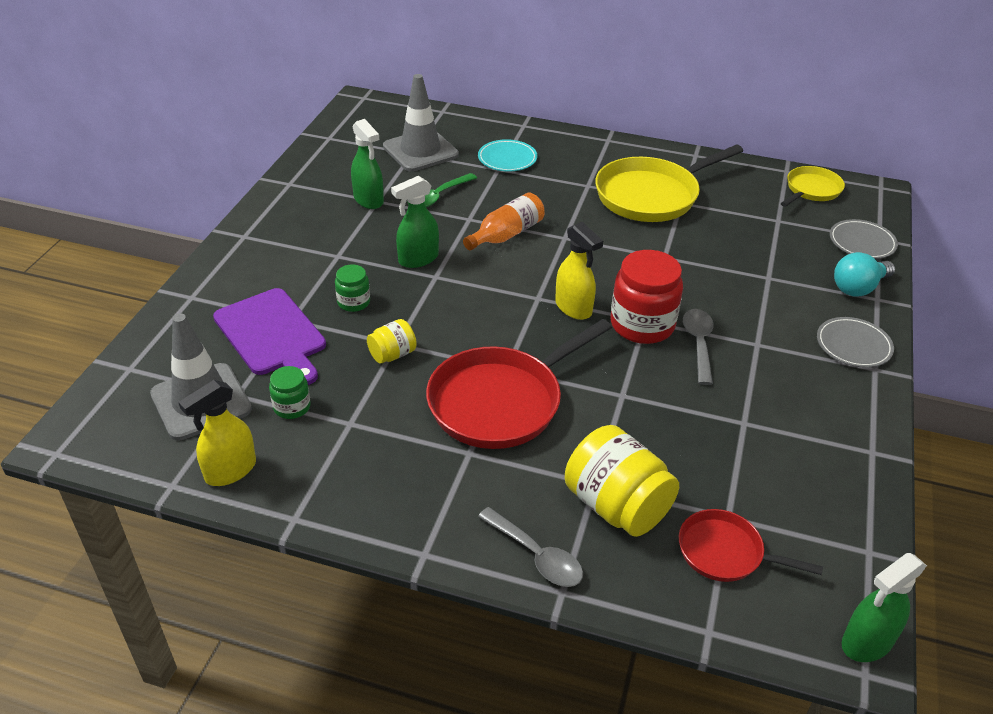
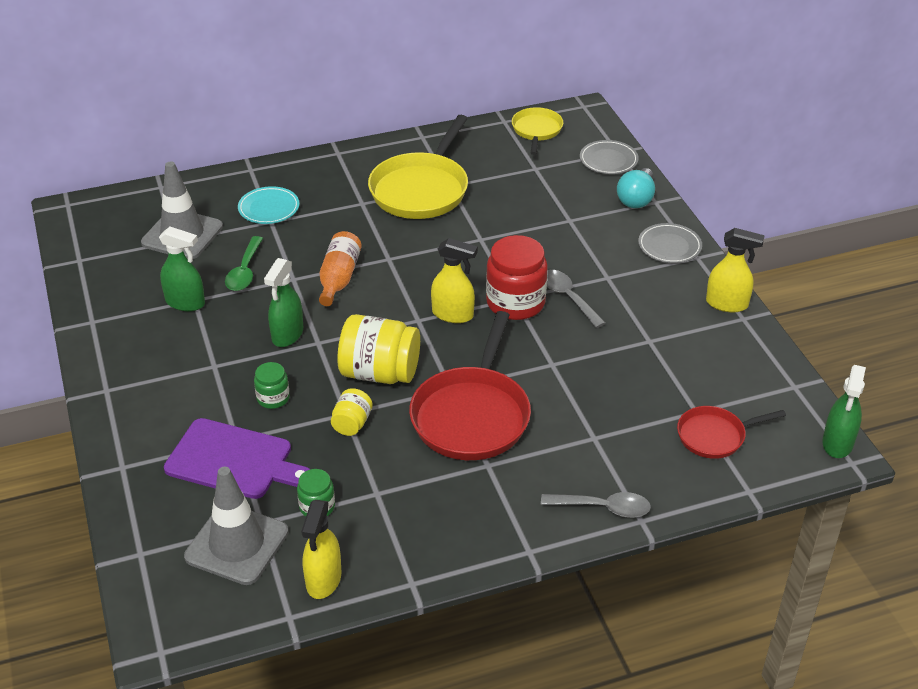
camera: 35 degrees left, 0 degrees up
(617, 506) = (622, 444): yellow jar -> yellow jar (380, 373)
(867, 429) = (727, 304): none -> yellow spray bottle

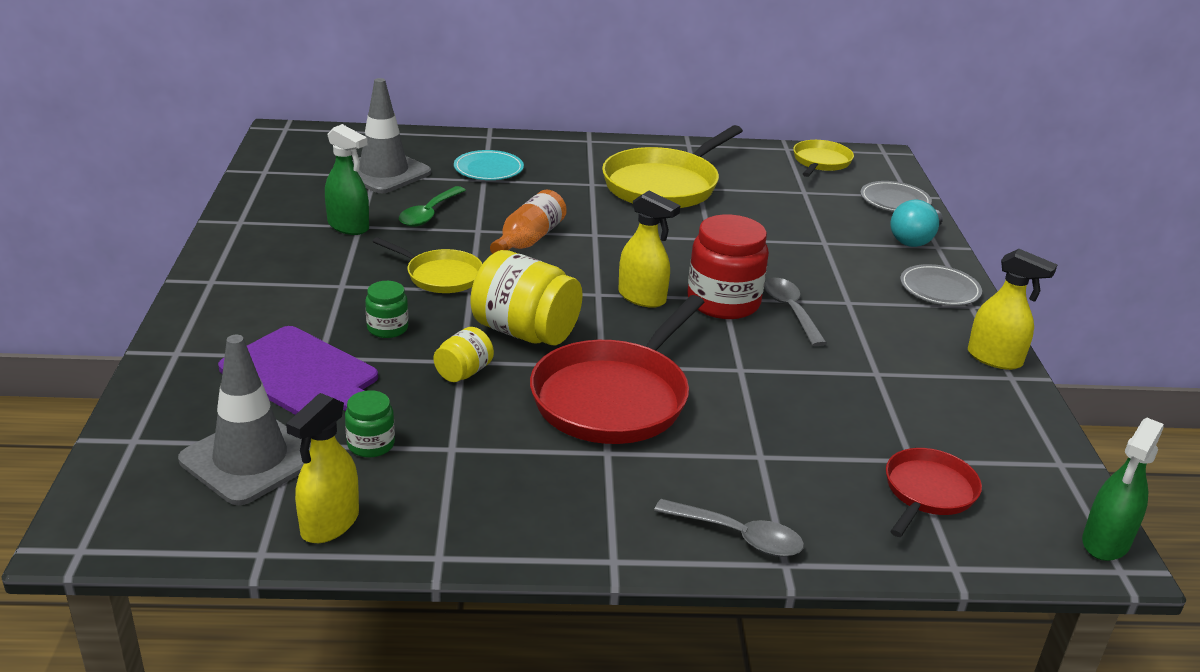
camera: 15 degrees right, 10 degrees down
(287, 335) = (440, 276): green spray bottle -> yellow pan
(715, 436) = (928, 492): red pan -> red pan turned 120 degrees clockwise

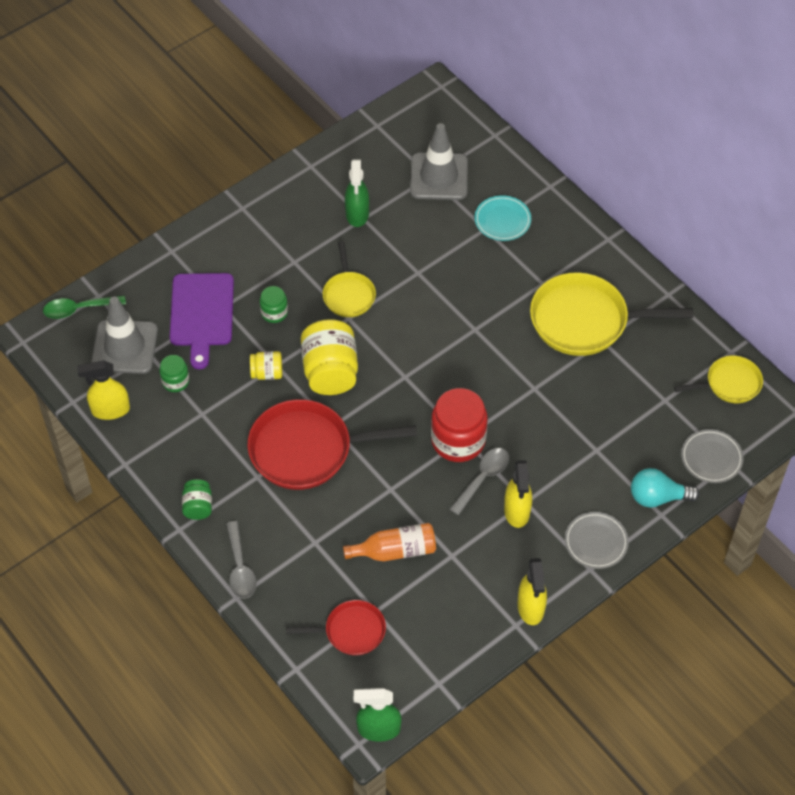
camera: 55 degrees right, 25 degrees up
(429, 214) = (412, 237): green spoon -> green spoon (79, 309)
(528, 240) = (433, 303): orange bottle -> orange bottle (395, 551)
(595, 524) = (198, 506): none -> green jar
(642, 297) = (422, 399): yellow spray bottle -> yellow spray bottle (517, 511)

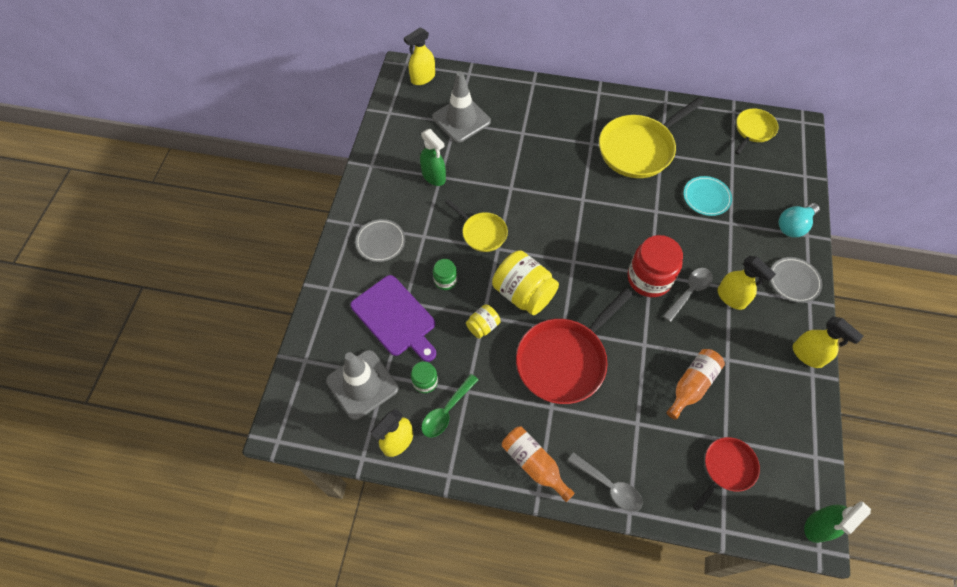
camera: 40 degrees left, 5 degrees up
(79, 309) = (299, 382): green spoon -> green spoon (446, 411)
(198, 506) = (534, 464): green jar -> orange bottle
(443, 111) = (422, 78): none -> yellow spray bottle
(483, 478) = (689, 292): grey spoon -> grey spoon turned 45 degrees clockwise
(502, 220) = (527, 121): turquoise plate -> turquoise plate (706, 197)
(711, 458) = (793, 180): grey plate -> grey plate (380, 242)

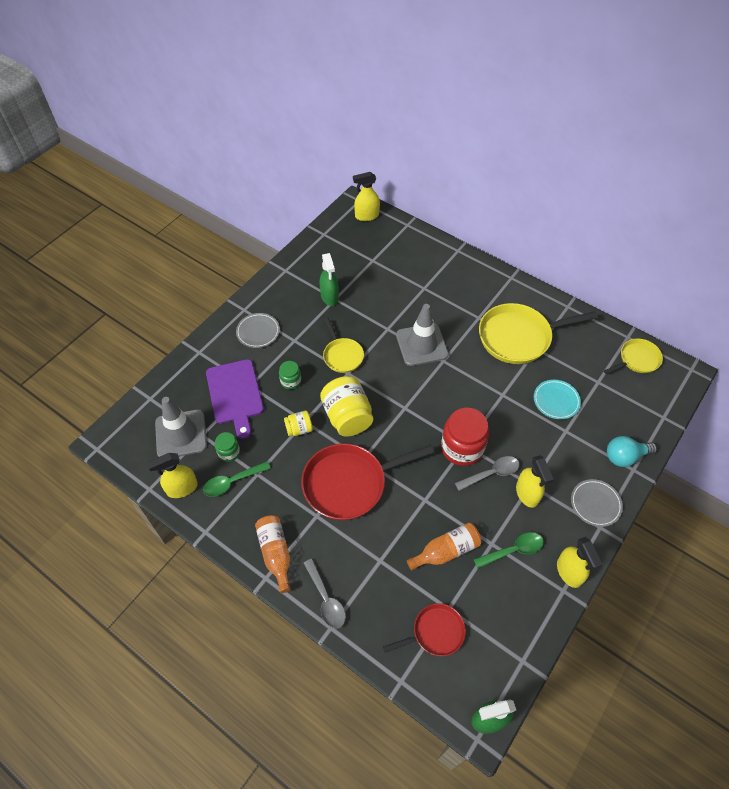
camera: 25 degrees right, 5 degrees down
(461, 119) = (379, 259): grey traffic cone -> grey traffic cone (421, 345)
(749, 357) = (513, 550): none -> green spoon

